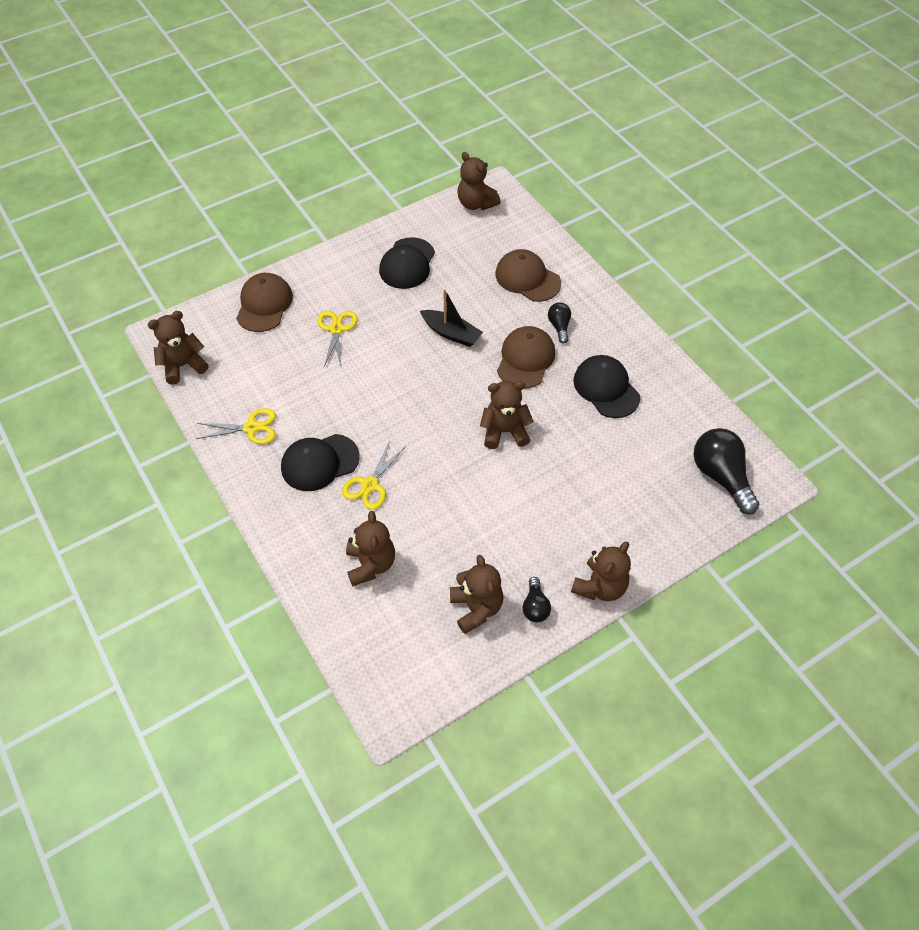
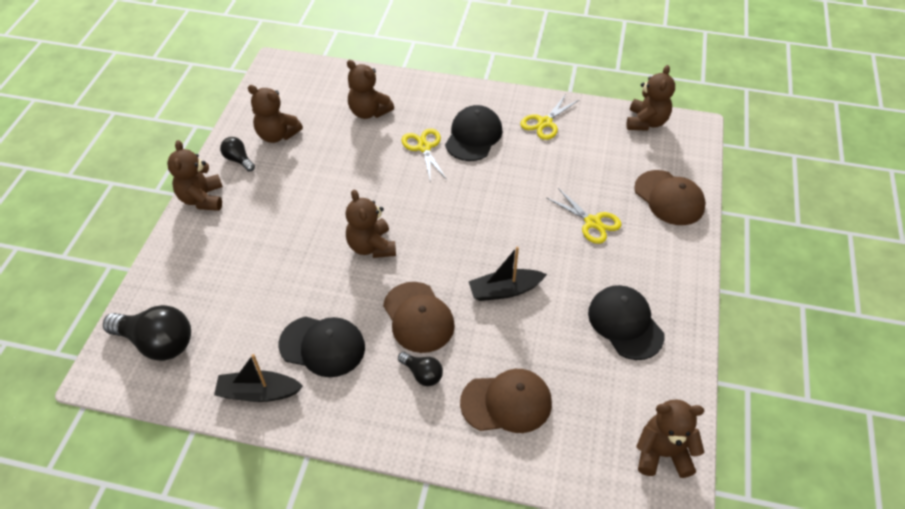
camera: 135 degrees right, 5 degrees down
(504, 431) = (371, 246): brown teddy bear -> brown teddy bear turned 120 degrees clockwise
(672, 390) = (258, 392): none -> black boat

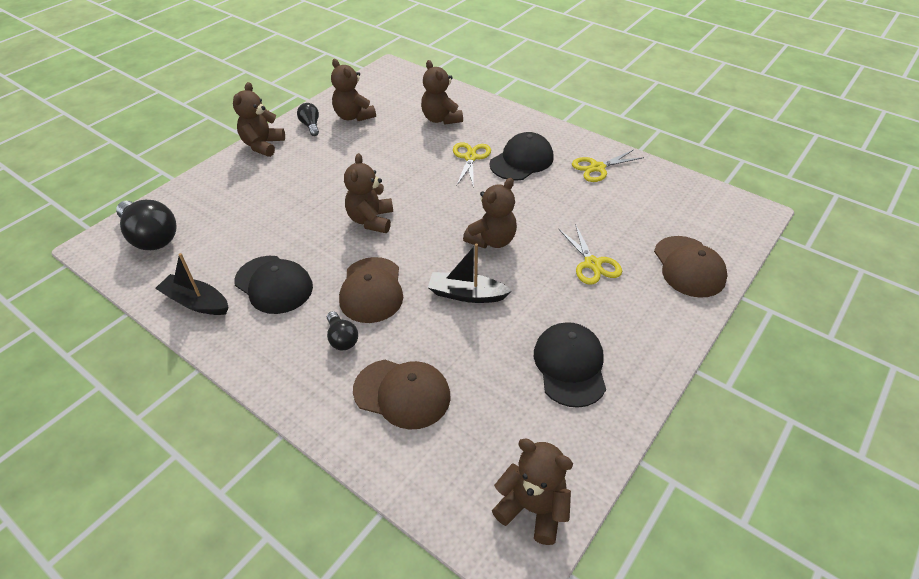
camera: 25 degrees right, 5 degrees down
(646, 122) = (703, 194): brown teddy bear -> brown teddy bear (492, 240)

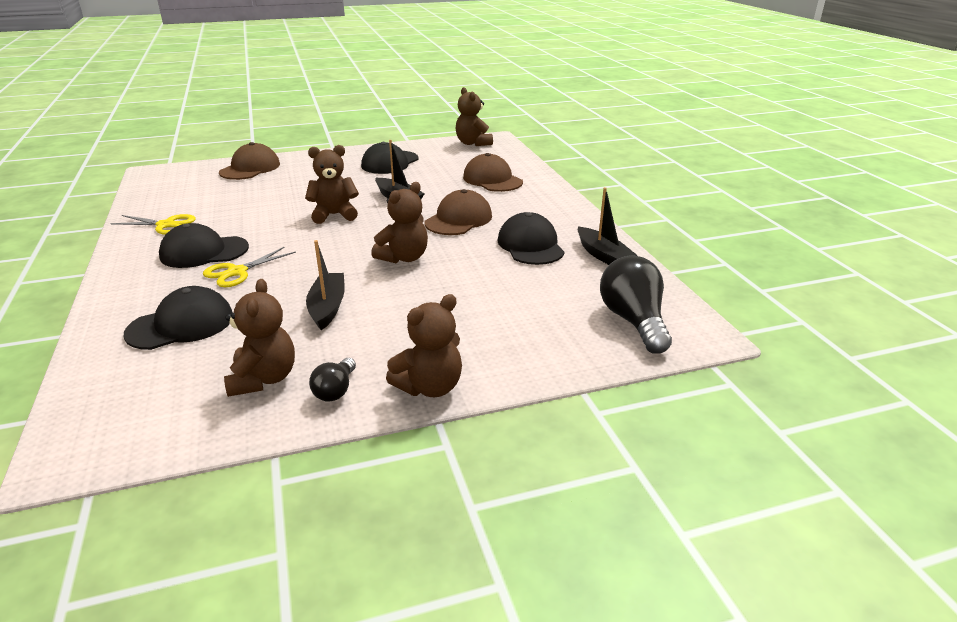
camera: 145 degrees left, 15 degrees down
(342, 338) = (505, 206): black light bulb -> none
(374, 161) = (327, 307): none -> black boat
(441, 119) = (181, 325): brown teddy bear -> black cap
(592, 264) = (297, 185): yellow scissors -> none

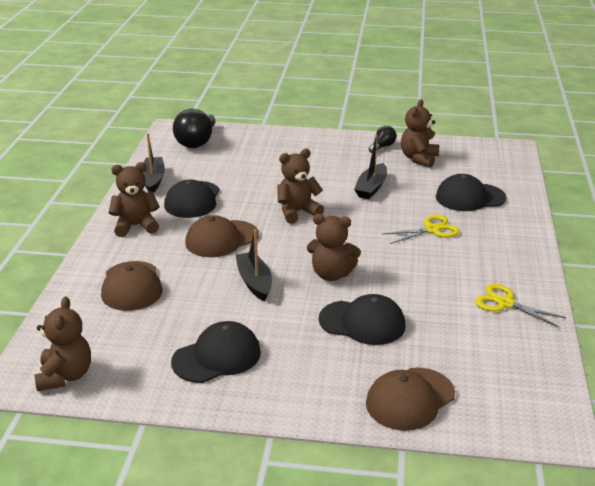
camera: 155 degrees left, 0 degrees up
(204, 252) = (461, 257): black cap -> black cap (362, 323)
(430, 387) = (334, 138): brown teddy bear -> brown teddy bear (135, 226)

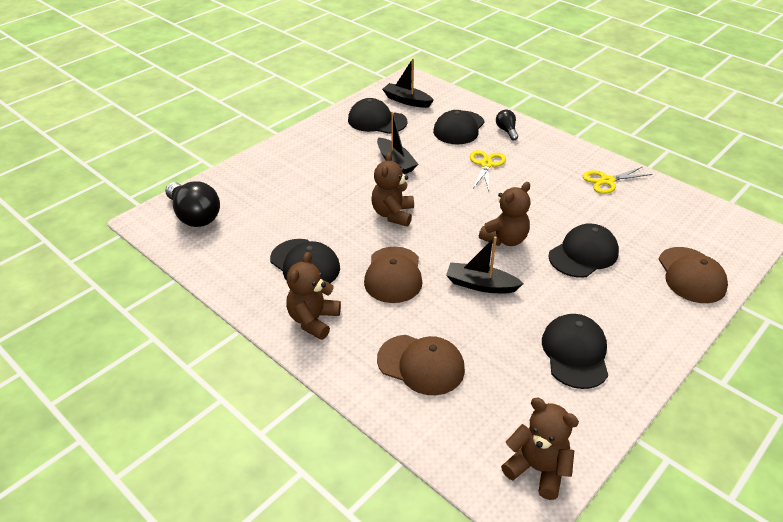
camera: 55 degrees left, 10 degrees up
(153, 180) = (236, 274): black boat -> black boat (407, 101)
(382, 147) = (337, 127): black light bulb -> black light bulb (506, 131)
(419, 159) = (377, 121): brown teddy bear -> black cap

